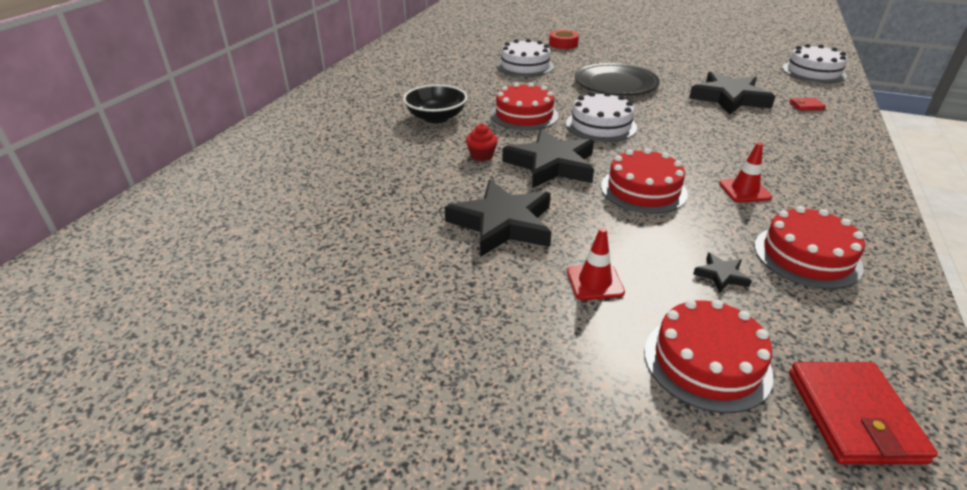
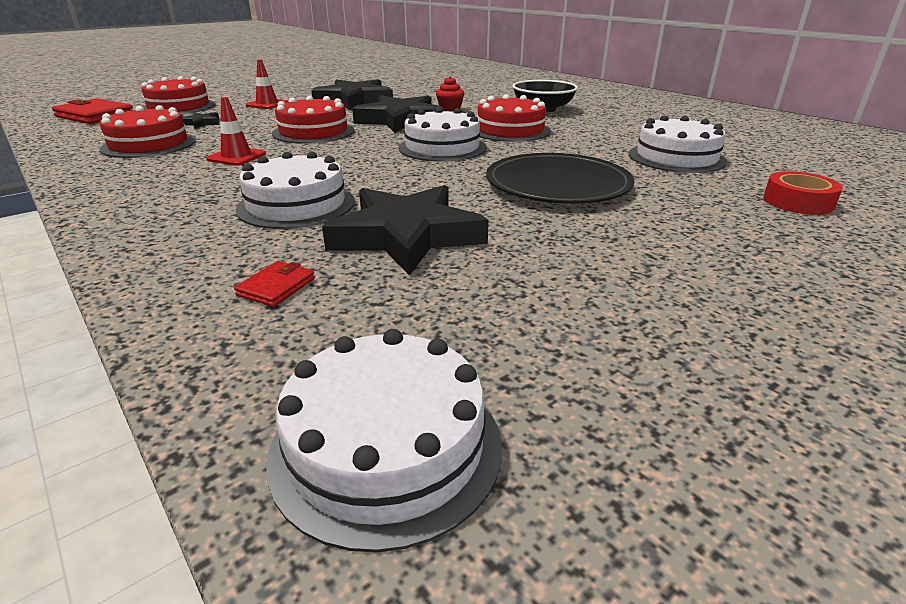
camera: 120 degrees right, 5 degrees down
(755, 132) = (296, 205): none -> white cake

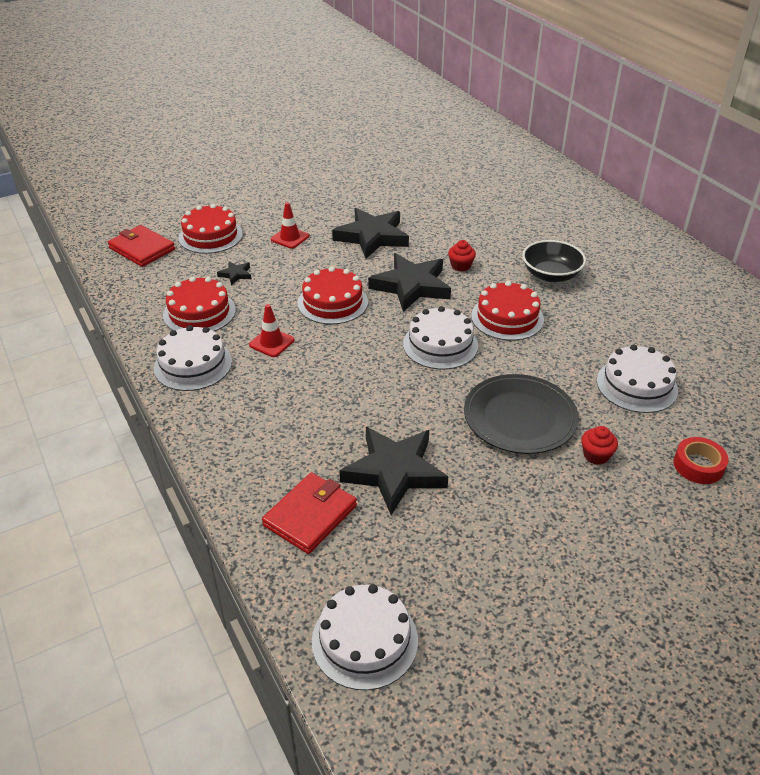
camera: 10 degrees right, 10 degrees up
(276, 287) = (310, 515): red wallet -> red wallet, size x2.04
(296, 205) = (320, 422): white cake -> white cake (193, 365)
(669, 204) = (596, 455): none -> red cupcake

